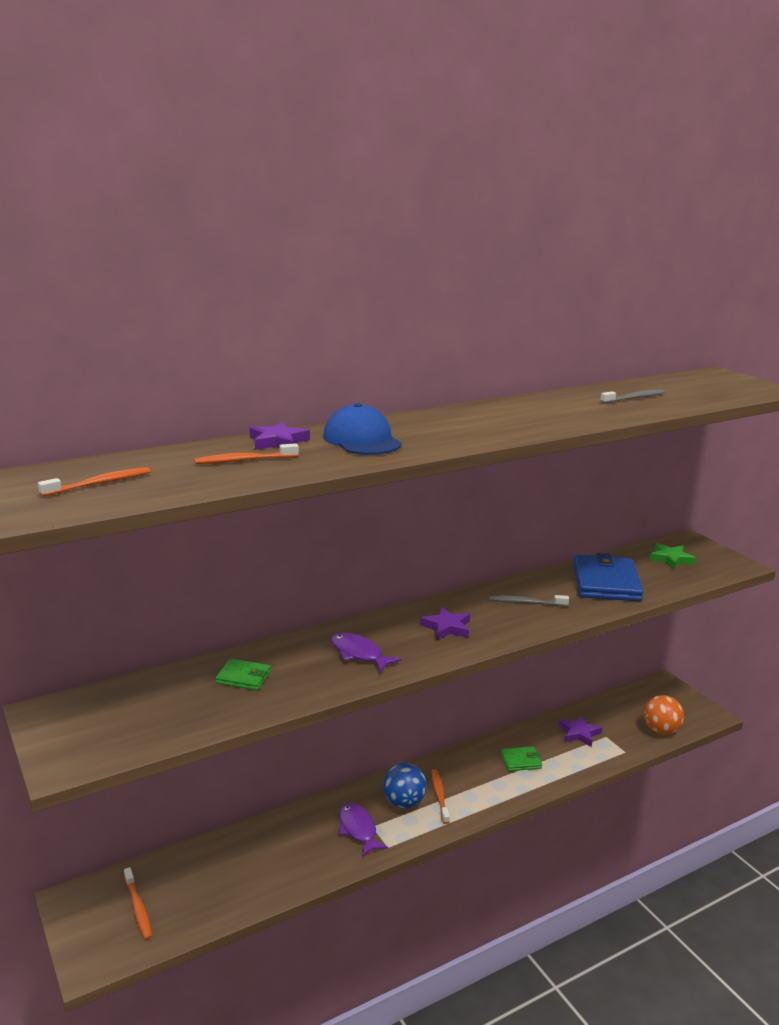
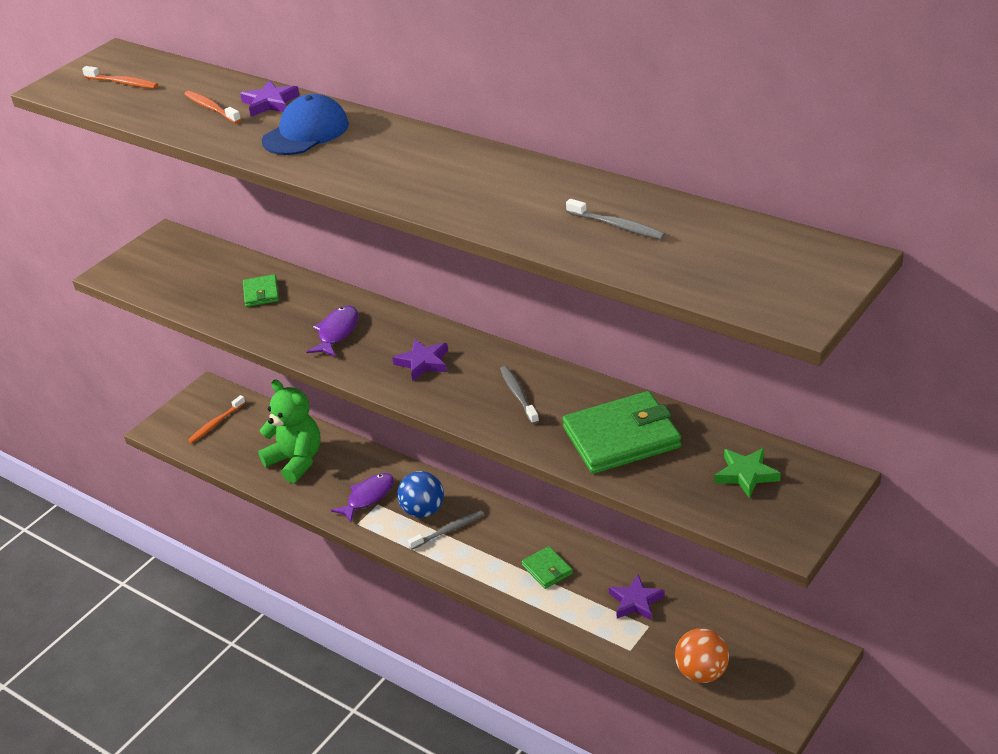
camera: 70 degrees right, 15 degrees up
(262, 862) = (296, 461): none -> green teddy bear
(439, 796) = (448, 530): orange toothbrush -> grey toothbrush
(606, 582) = (621, 437): blue wallet -> green wallet

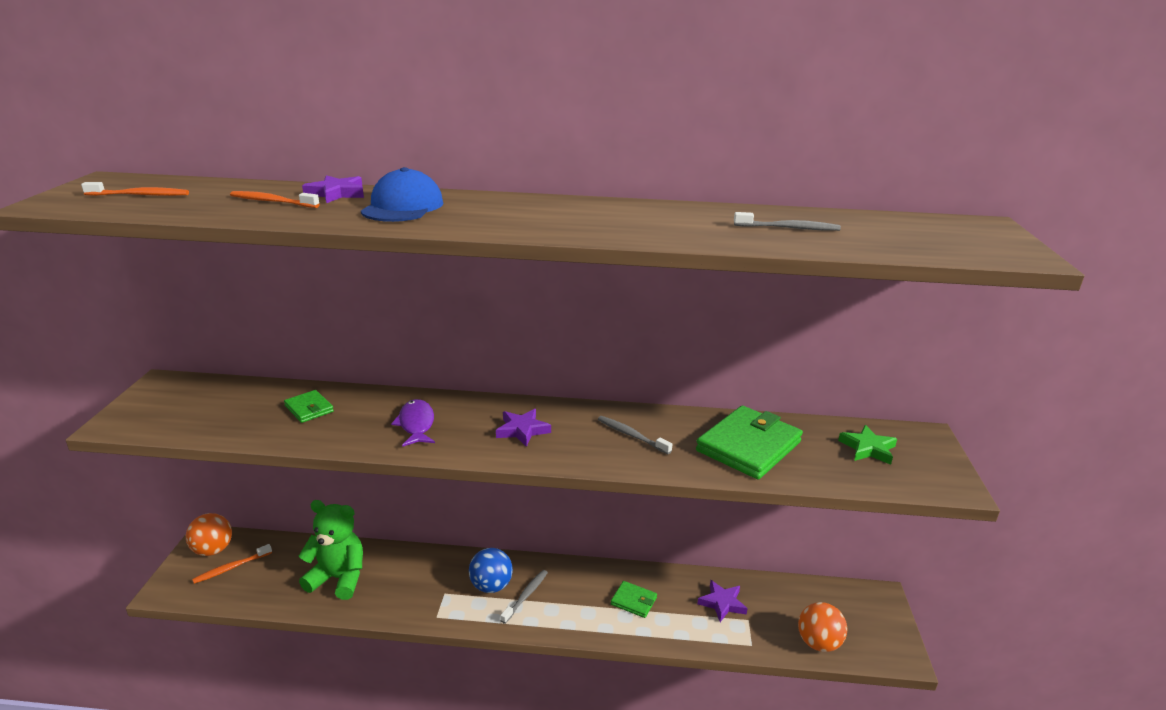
camera: 35 degrees left, 10 degrees down
(209, 402) = (213, 550): none -> orange ball
(216, 424) = (231, 568): orange toothbrush -> orange toothbrush turned 45 degrees clockwise
(368, 497) = (431, 590): purple fish -> none

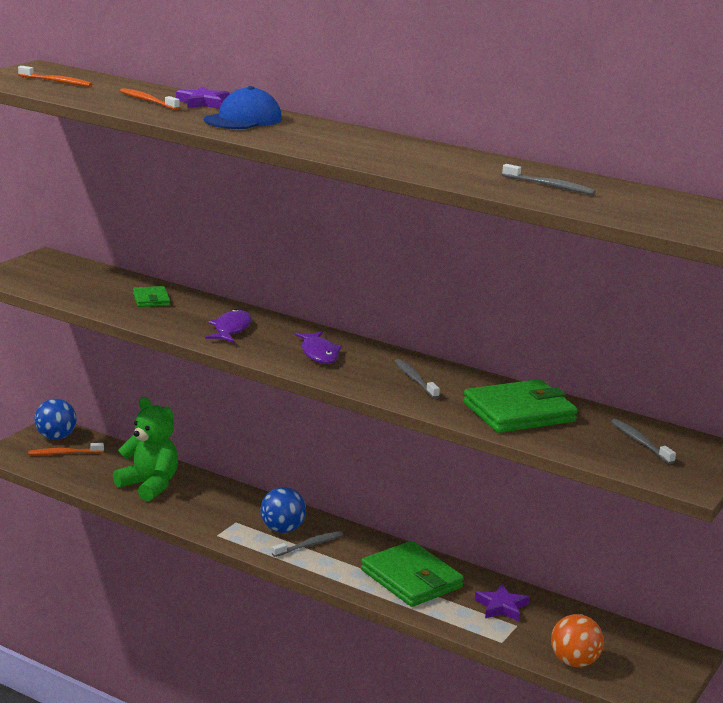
camera: 25 degrees right, 5 degrees down
(213, 550) = (56, 437): orange ball -> blue ball
(522, 430) = (319, 353): purple star -> purple fish
(633, 601) = (411, 579): green wallet -> green wallet, size x2.00
(868, 448) = (640, 442): green star -> grey toothbrush

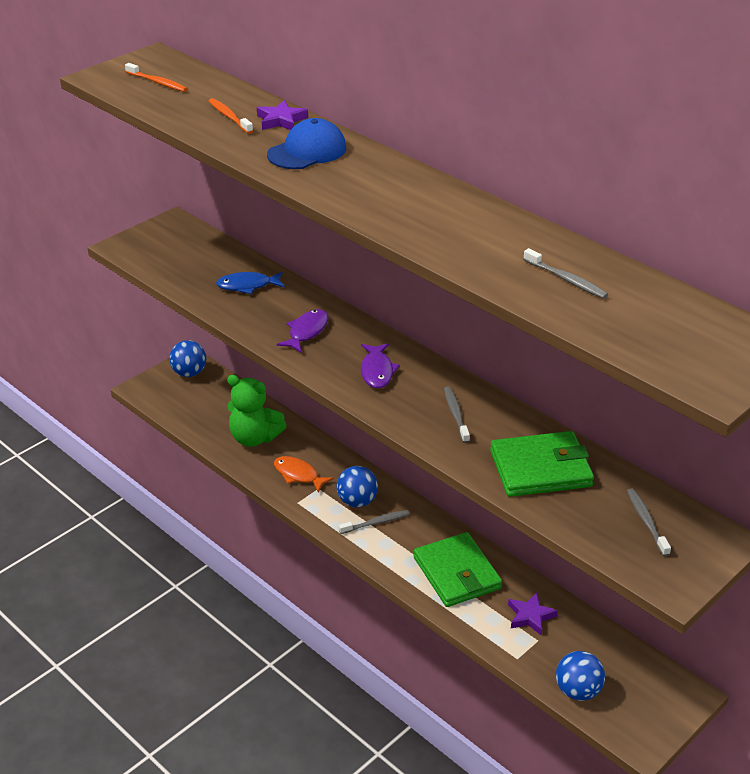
camera: 15 degrees right, 15 degrees up
(64, 453) = (191, 393): orange toothbrush -> none
(149, 485) = (254, 438): green teddy bear -> green teddy bear turned 150 degrees clockwise
(151, 299) = (247, 286): green wallet -> blue fish
(209, 512) = (298, 475): none -> orange fish
(574, 662) = (578, 691): orange ball -> blue ball

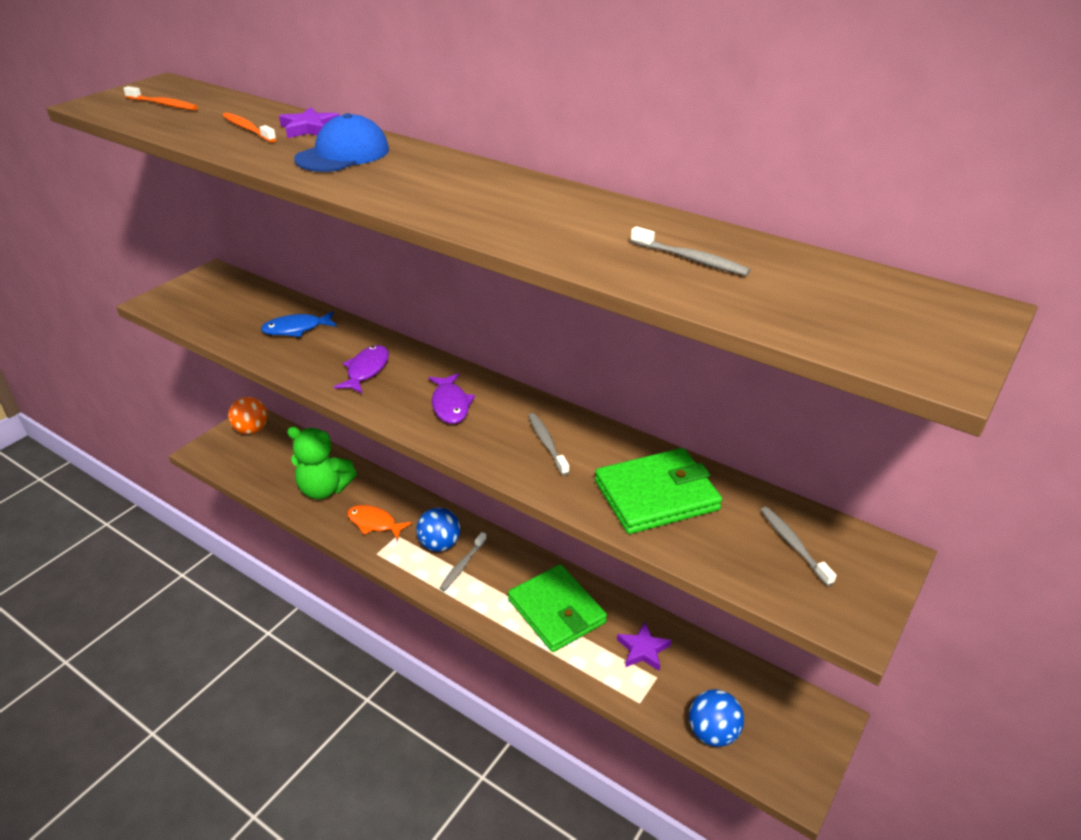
camera: 10 degrees left, 0 degrees up
(189, 373) = (251, 430): blue ball -> orange ball
(376, 523) = (462, 565): grey toothbrush -> grey toothbrush turned 150 degrees clockwise

